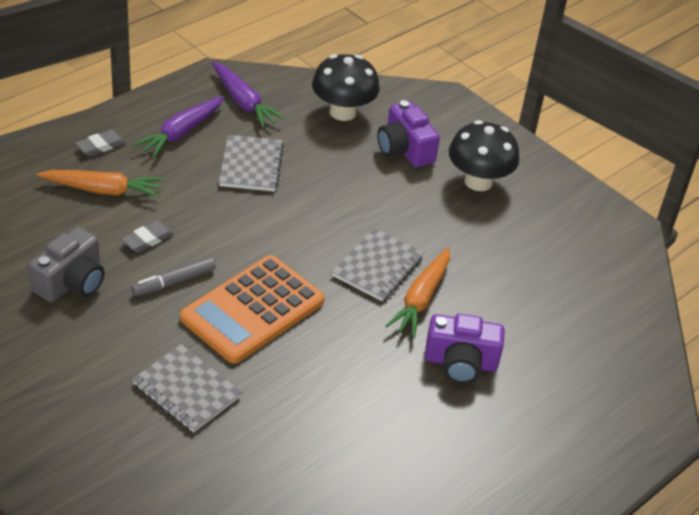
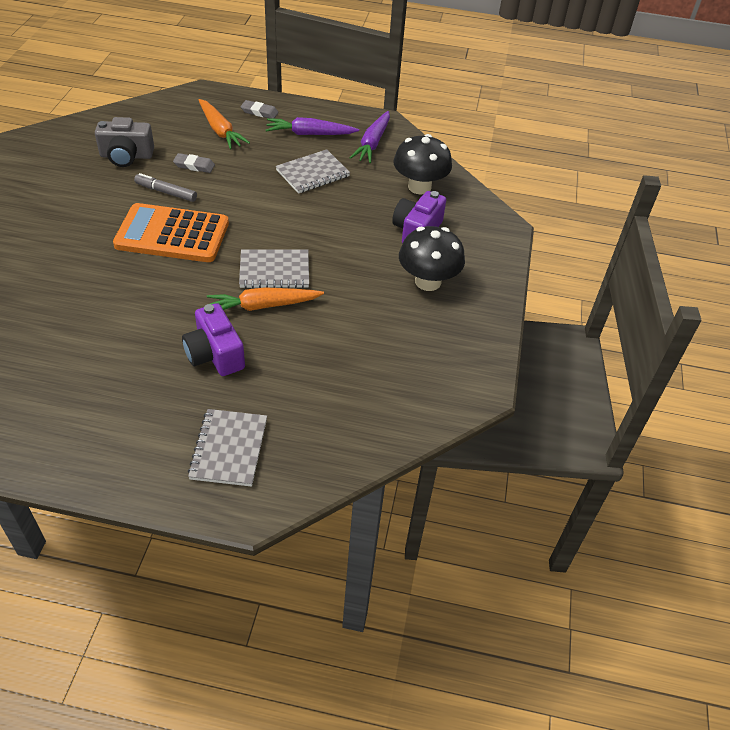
camera: 55 degrees right, 5 degrees up
(186, 390) = (72, 240): grey notebook -> grey notebook (229, 449)

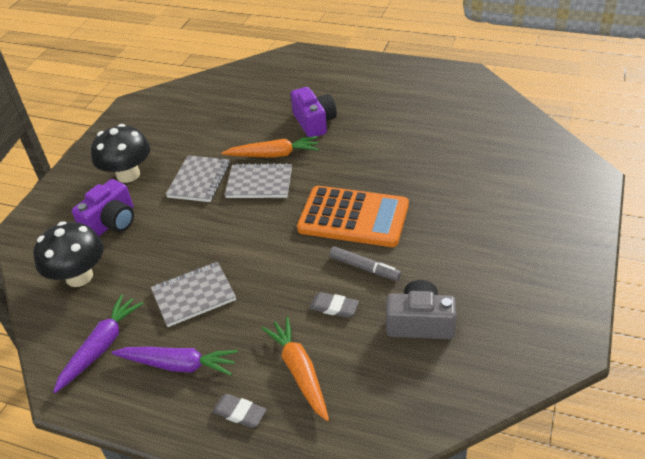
camera: 165 degrees left, 5 degrees down
(229, 449) = (307, 75): grey notebook -> grey notebook (199, 180)

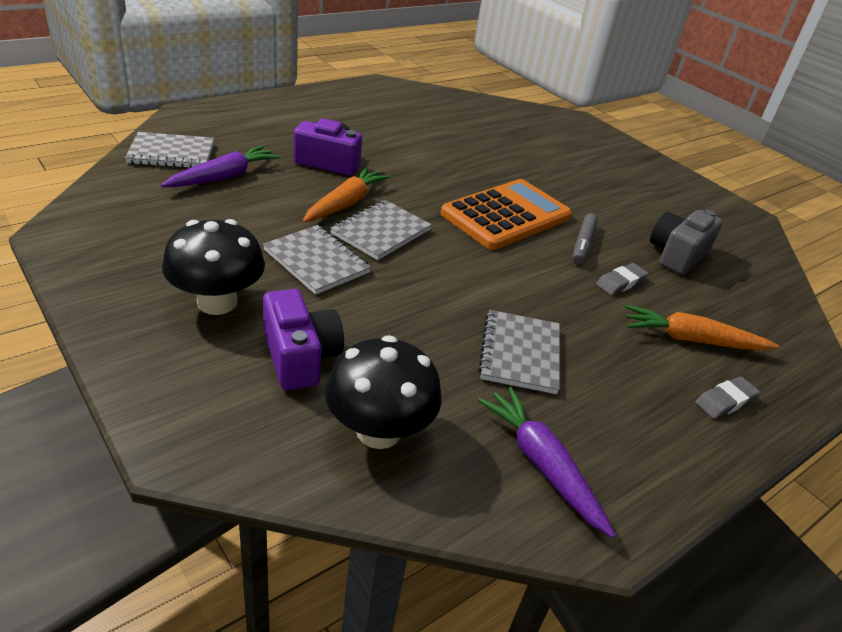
camera: 65 degrees left, 5 degrees down
(178, 365) = (624, 413): purple carrot -> purple carrot (224, 177)
(244, 79) = (171, 153): none -> grey notebook
(364, 268) = (582, 244): grey marker -> grey marker turned 135 degrees clockwise

